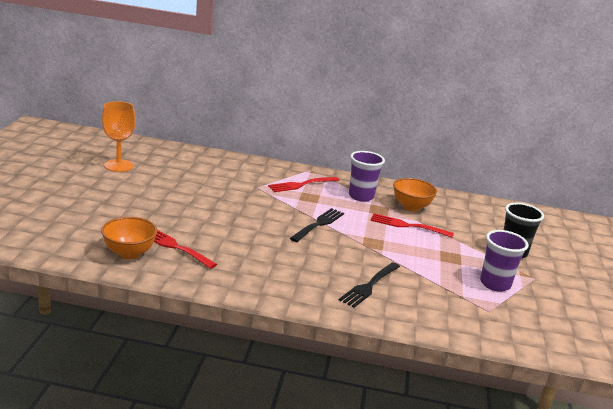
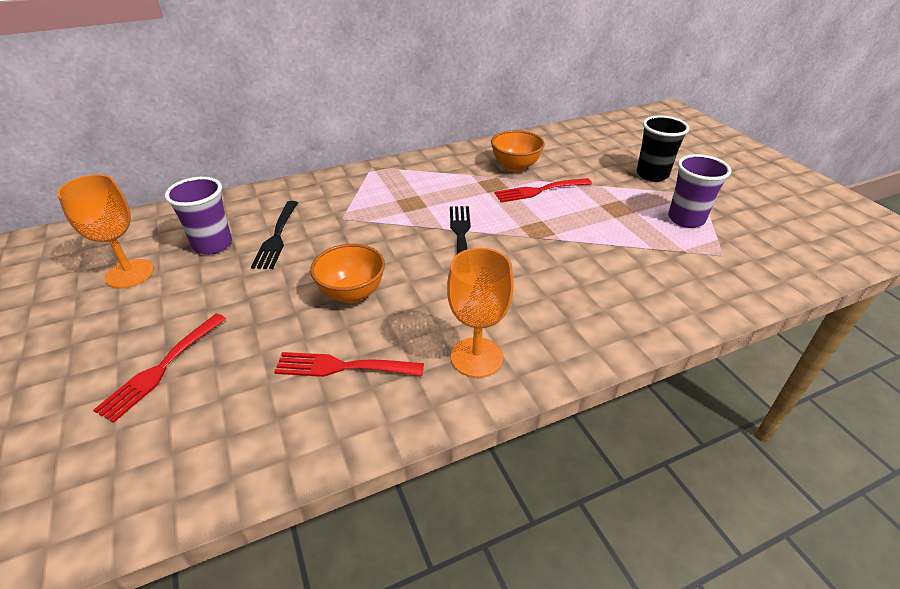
camera: 30 degrees left, 15 degrees up
(129, 253) = (292, 419): orange bowl -> orange bowl (352, 293)
(249, 276) = (476, 357): none -> orange goblet
(301, 185) = (385, 191): red fork -> red fork (162, 368)
(361, 196) = (458, 176): purple cup -> purple cup (213, 244)
(369, 286) = (600, 289): black fork -> black fork (277, 237)

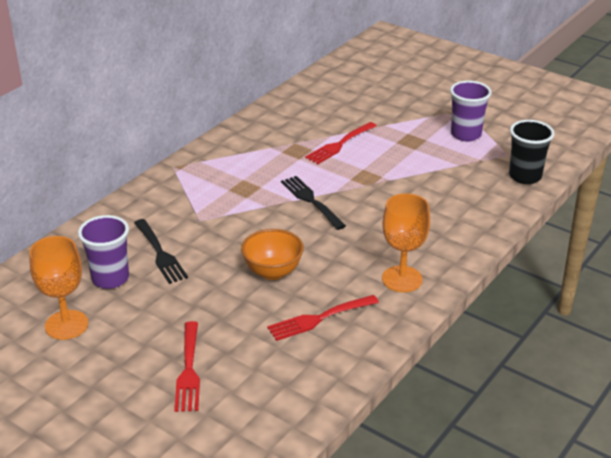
camera: 30 degrees left, 5 degrees down
(515, 166) = (301, 128): orange bowl -> none
(652, 174) = (415, 103): black cup -> black cup (525, 176)

